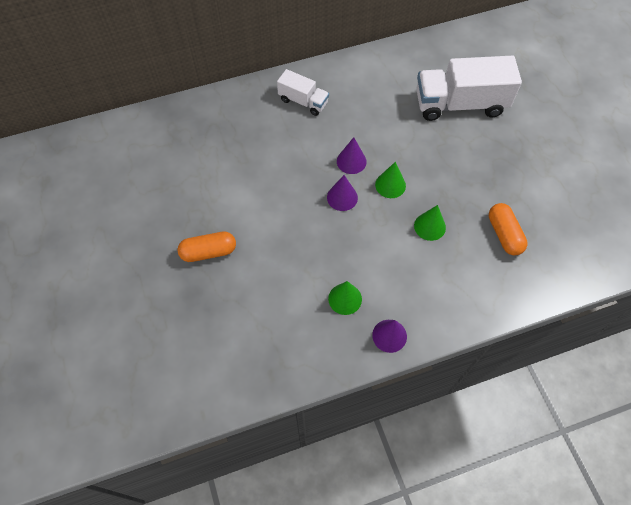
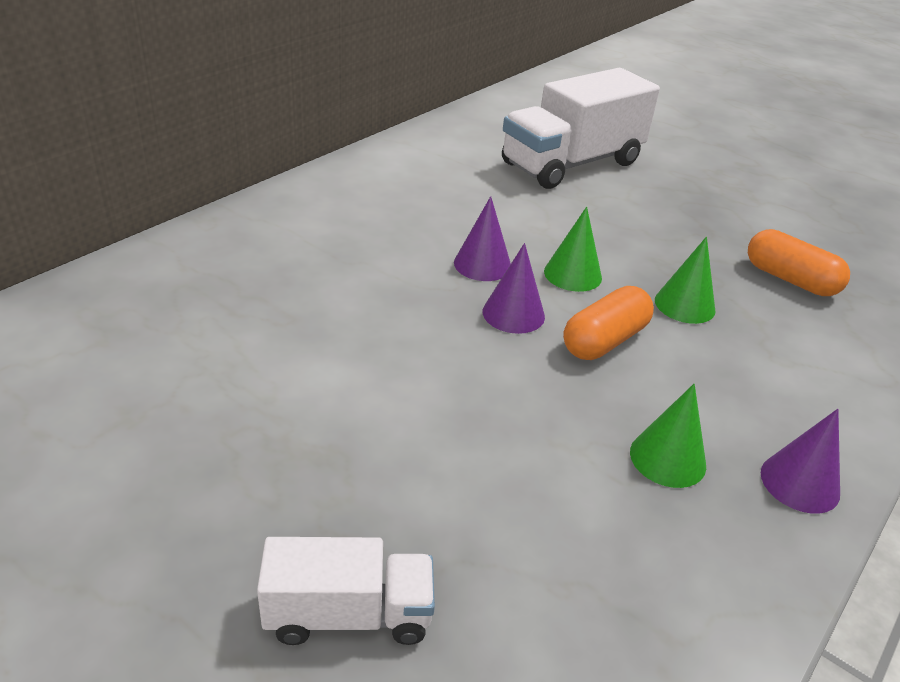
camera: 35 degrees left, 25 degrees down
(208, 252) = (326, 493): orange capsule -> orange capsule (604, 340)
(303, 101) = (332, 215): white truck -> white truck (348, 614)

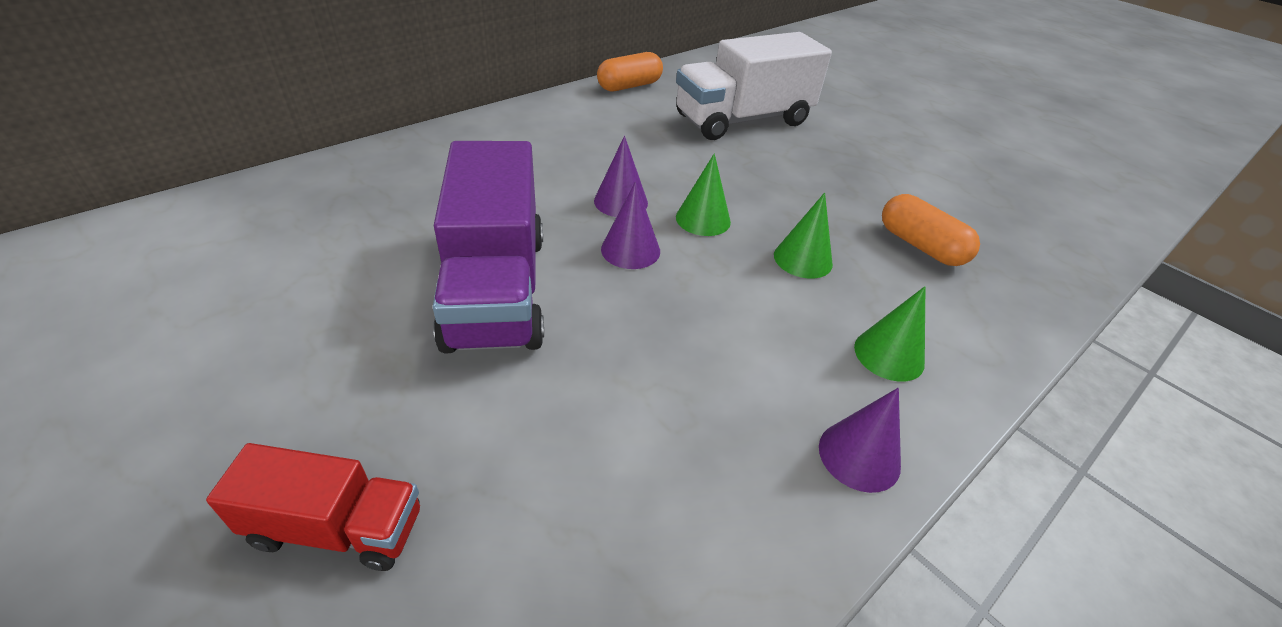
camera: 10 degrees right, 5 degrees up
(348, 614) = (337, 527): white truck -> red truck
(396, 369) = (496, 289): none -> purple truck
(604, 340) = (708, 285): orange capsule -> orange capsule (629, 86)
(667, 458) = (727, 411): green cone -> green cone (889, 354)

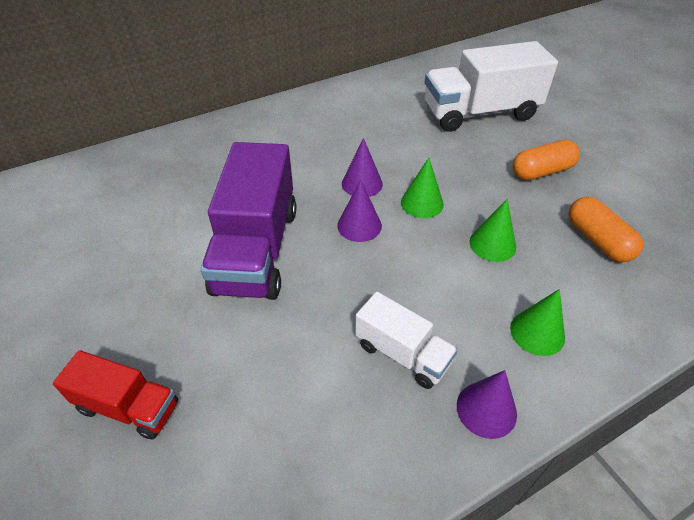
camera: 15 degrees right, 5 degrees up
(629, 86) = (394, 77): orange capsule -> orange capsule (541, 171)
(731, 399) = (402, 353): none -> white truck

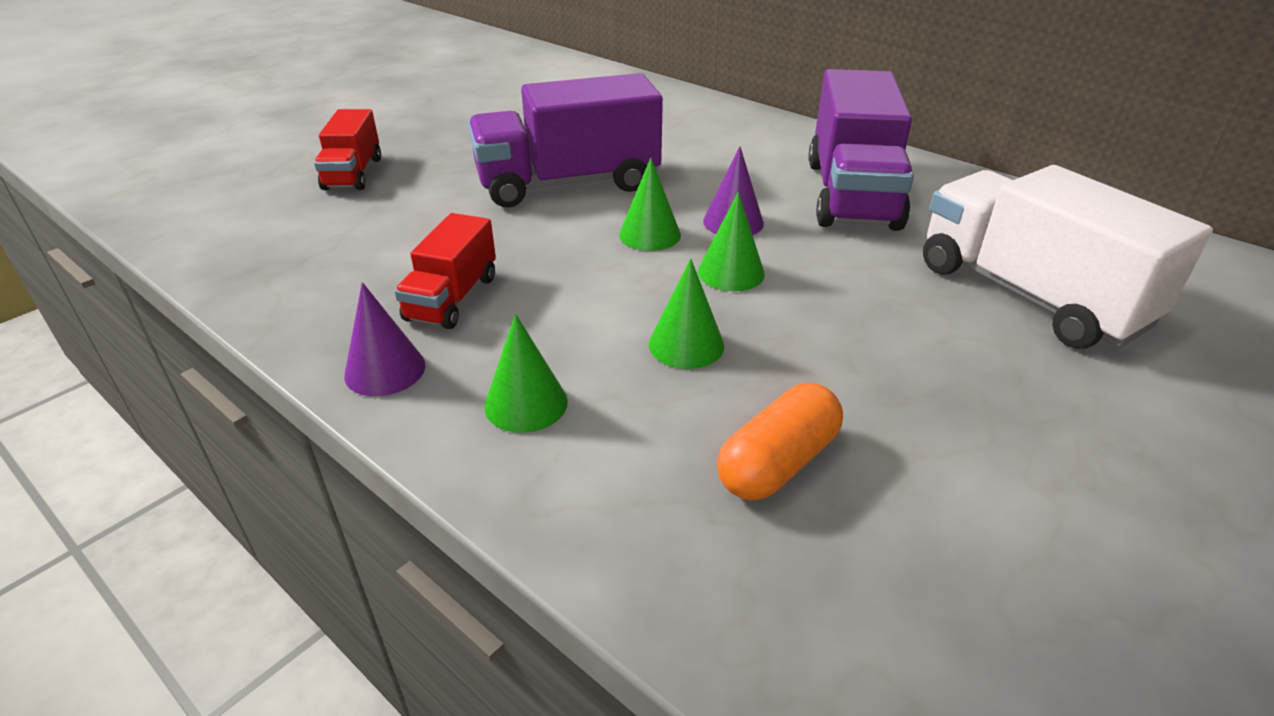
camera: 70 degrees right, 10 degrees down
(353, 127) = (852, 194): none -> purple truck
(359, 225) = (650, 234): purple cone -> green cone
(402, 353) = (452, 298): white truck -> red truck
(541, 171) = (923, 381): orange capsule -> none

